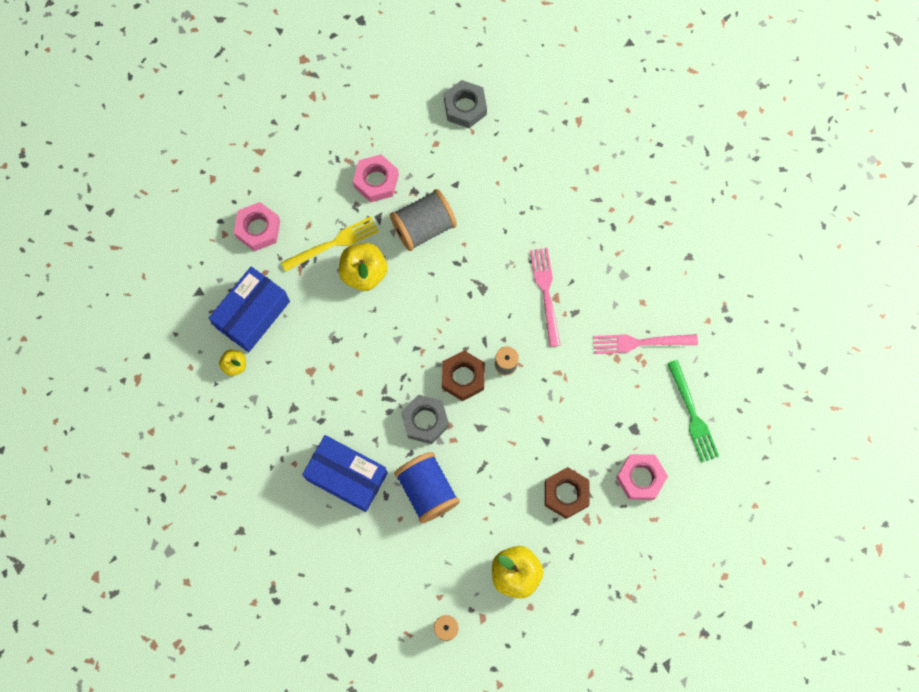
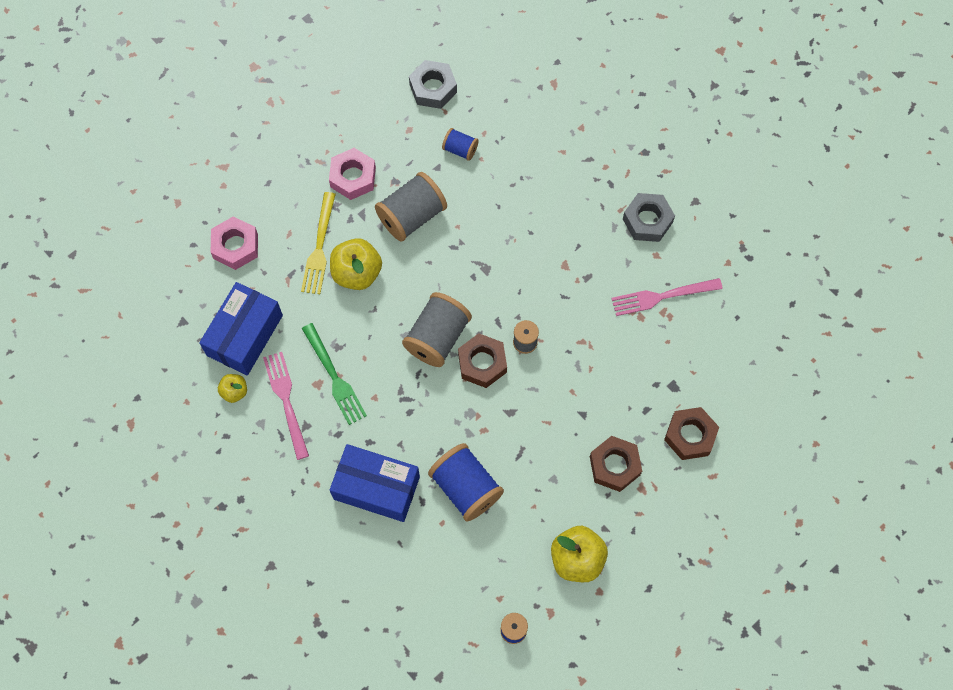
camera: 10 degrees left, 5 degrees down
(334, 243) = (319, 248): yellow fork -> yellow fork turned 135 degrees clockwise
(425, 420) = (450, 415): grey nut -> grey nut (647, 220)
(426, 346) = (437, 337): none -> grey spool
(479, 170) = (460, 149): none -> blue spool
(545, 292) = (553, 261): pink fork -> pink fork (286, 400)
(640, 478) = (690, 435): pink nut -> brown nut
(692, 415) = (731, 361): green fork -> green fork (335, 377)

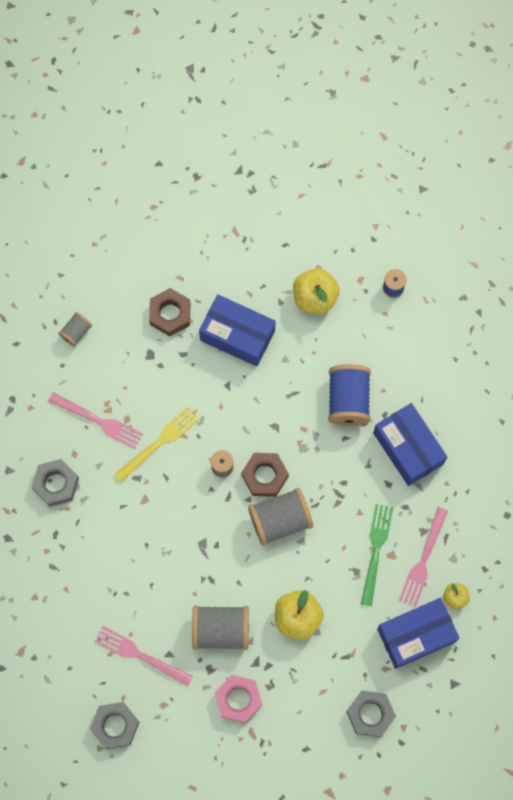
camera: 140 degrees left, 5 degrees up
(235, 246) = (370, 714): pink nut -> grey nut
(319, 248) = (309, 661): yellow fork -> yellow fork (159, 442)
(460, 149) = (139, 655): blue spool -> pink fork
(614, 466) = (237, 335): brown nut -> blue box
(753, 354) = (76, 332): none -> grey spool

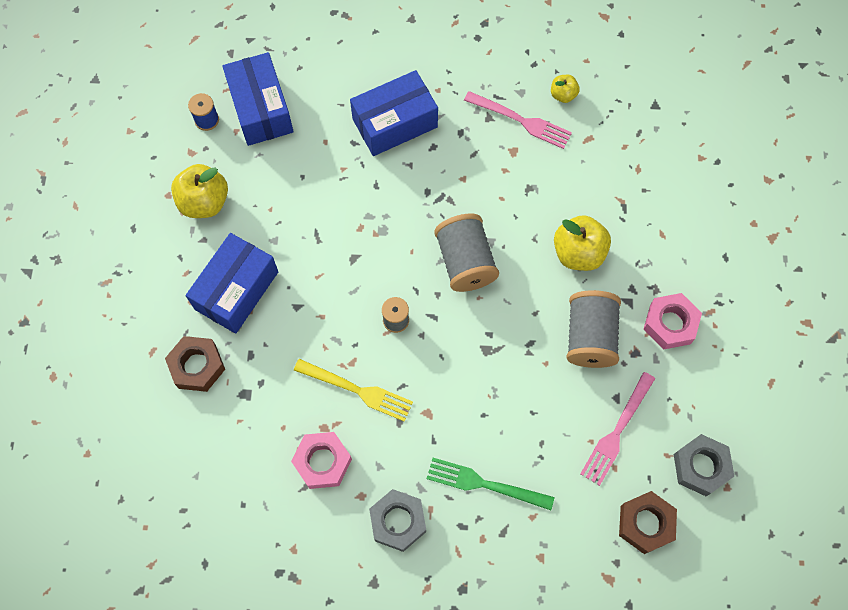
camera: 85 degrees left, 5 degrees down
(76, 332) = (202, 484): grey spool -> none
(99, 421) = (322, 462): pink fork -> pink nut
(159, 442) = (358, 390): yellow fork -> yellow fork turned 150 degrees clockwise
(265, 476) = (411, 274): brown nut -> brown nut (645, 523)
(348, 400) = (332, 178): blue spool -> none
(370, 714) = (687, 188): grey nut -> none
(376, 550) = (506, 166): green fork -> green fork (484, 484)
(416, 635) = (602, 136): blue box -> blue box (261, 109)

